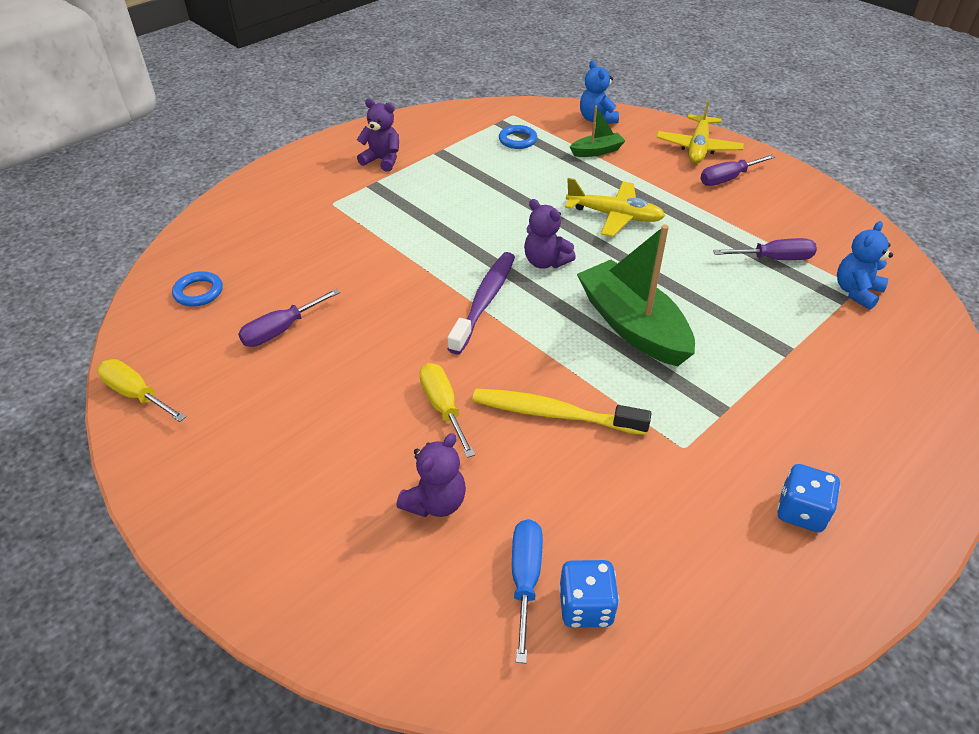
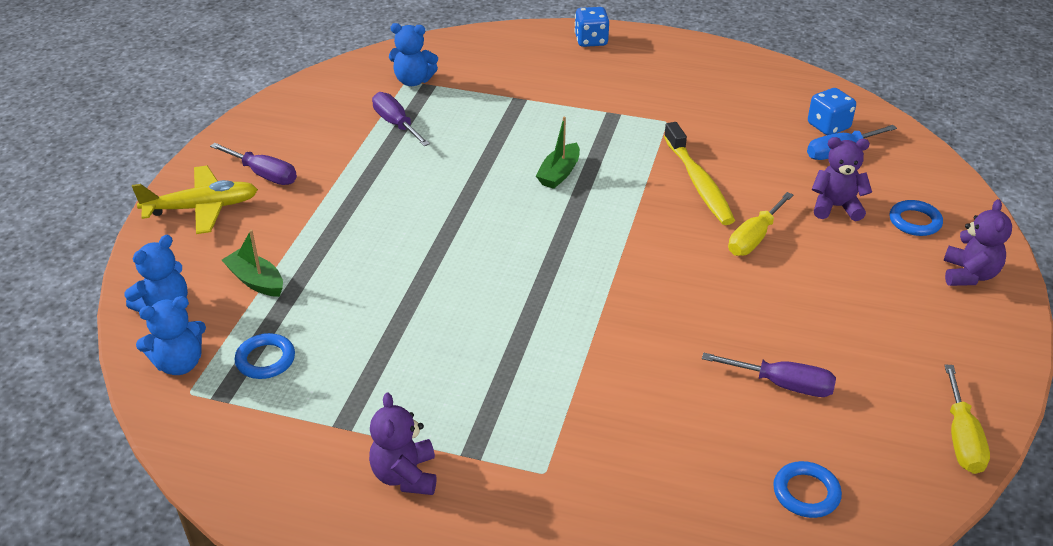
camera: 120 degrees left, 5 degrees down
(358, 558) = (915, 221): none -> blue ring
(485, 301) = (606, 265): purple toothbrush -> none
(540, 115) = (179, 364): none -> blue teddy bear
(545, 262) = (512, 249): purple teddy bear -> purple teddy bear (969, 275)
(615, 216) = (393, 228): yellow plane -> none
(632, 326) = (559, 173): green boat -> green boat, size x0.49
(801, 511) = (671, 72): blue dice -> blue dice (591, 41)

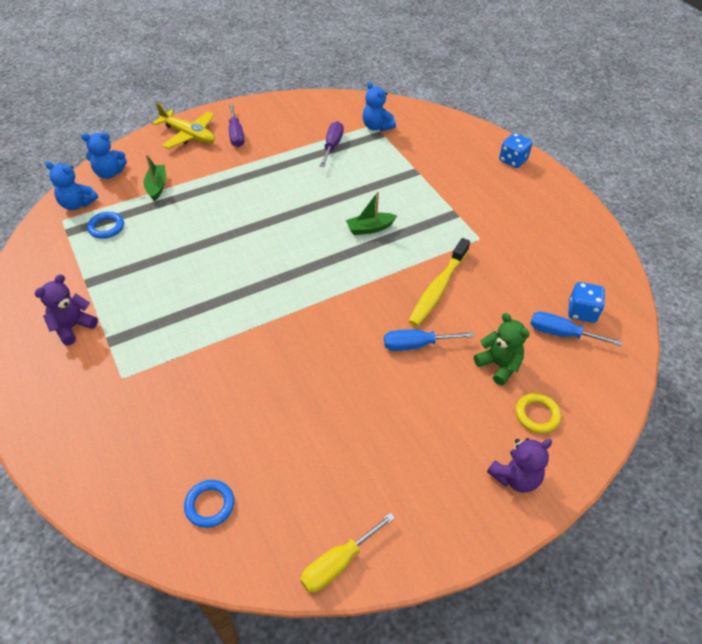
camera: 45 degrees right, 10 degrees up
(754, 238) = (416, 345): yellow screwdriver -> blue screwdriver
(783, 385) = (294, 439): purple screwdriver -> none
(836, 207) = (499, 365): purple teddy bear -> green teddy bear
(915, 221) = (537, 415): blue ring -> yellow ring

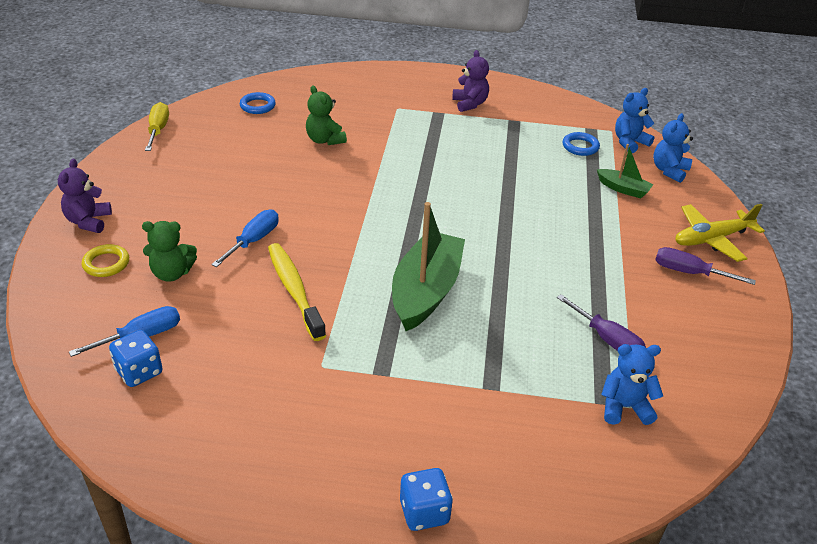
camera: 125 degrees right, 10 degrees down
(232, 396) = (325, 140): none -> green teddy bear
(370, 228) = (426, 291): green boat -> green boat, size x2.03

